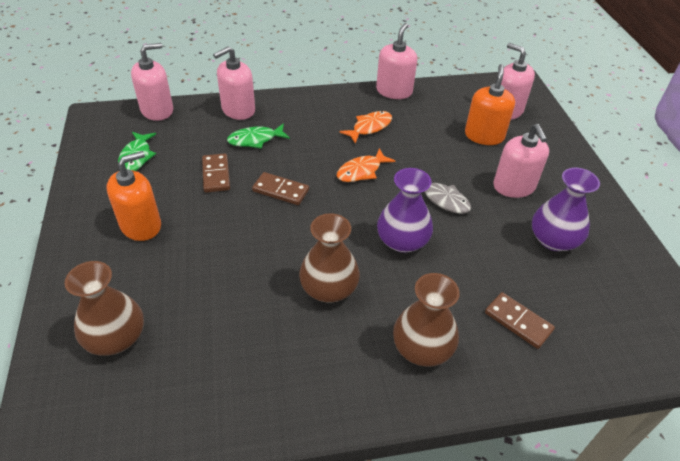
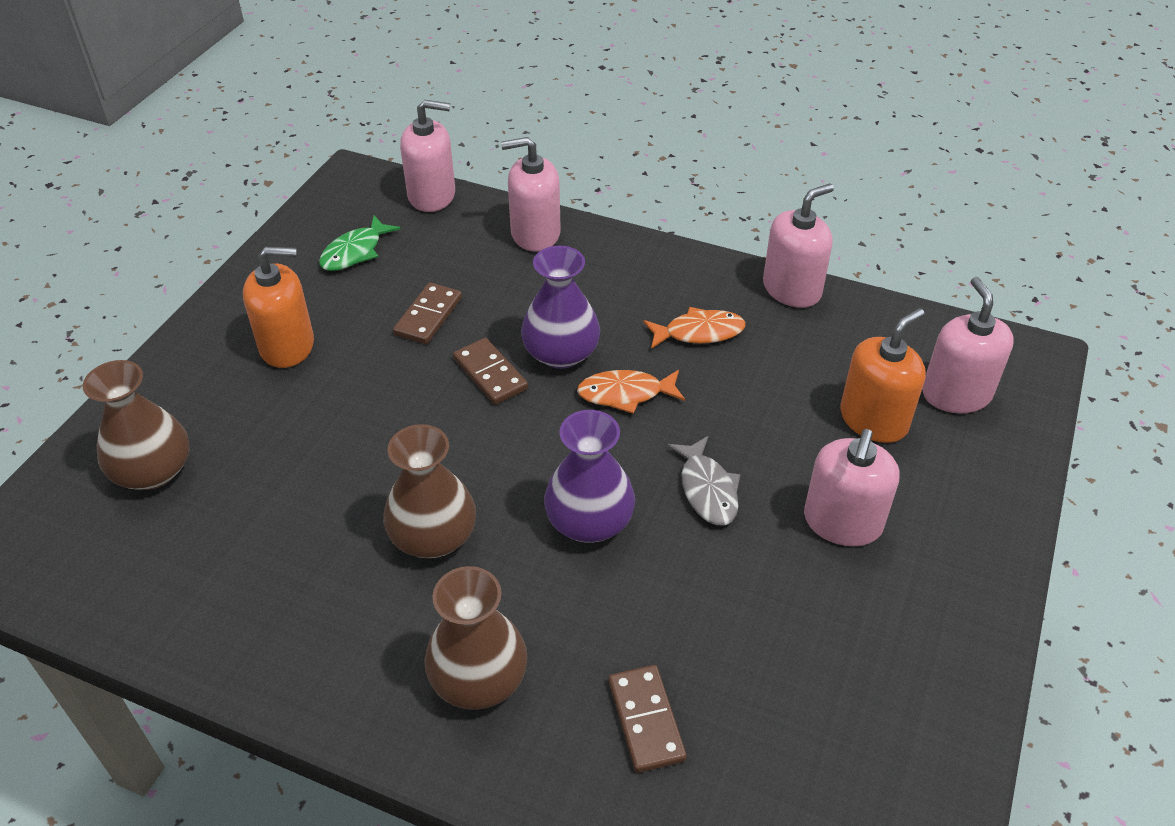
camera: 35 degrees right, 0 degrees up
(255, 140) = (520, 287): green fish -> none
(553, 240) = (825, 634): purple vase -> purple vase (561, 353)

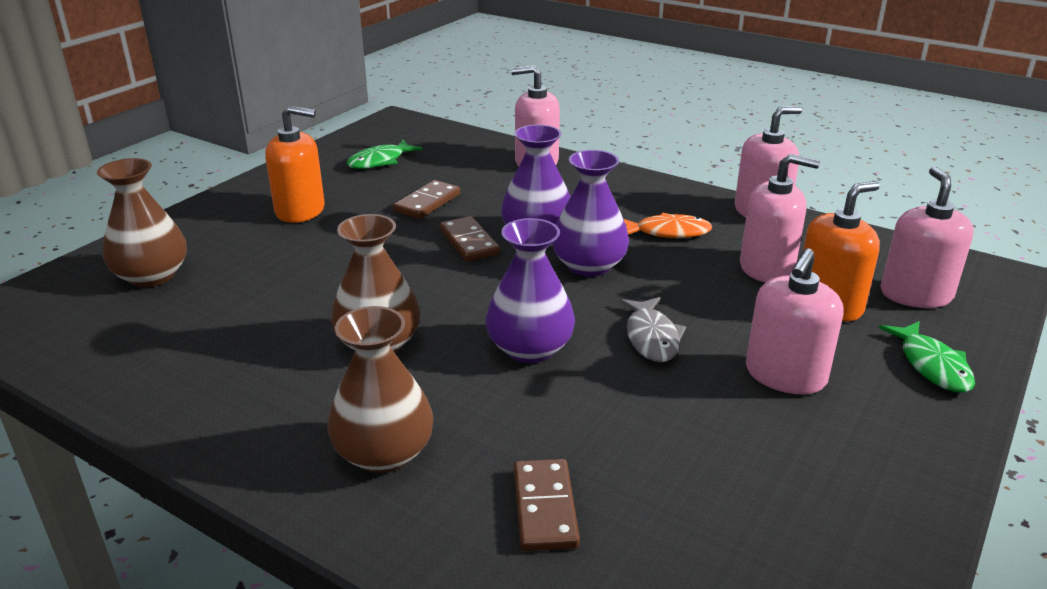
camera: 10 degrees right, 15 degrees down
(432, 195) = (456, 135): pink soap dispenser -> pink soap dispenser (767, 267)
(625, 394) = (589, 265): orange fish -> purple vase
(976, 490) = (931, 365): none -> green fish

